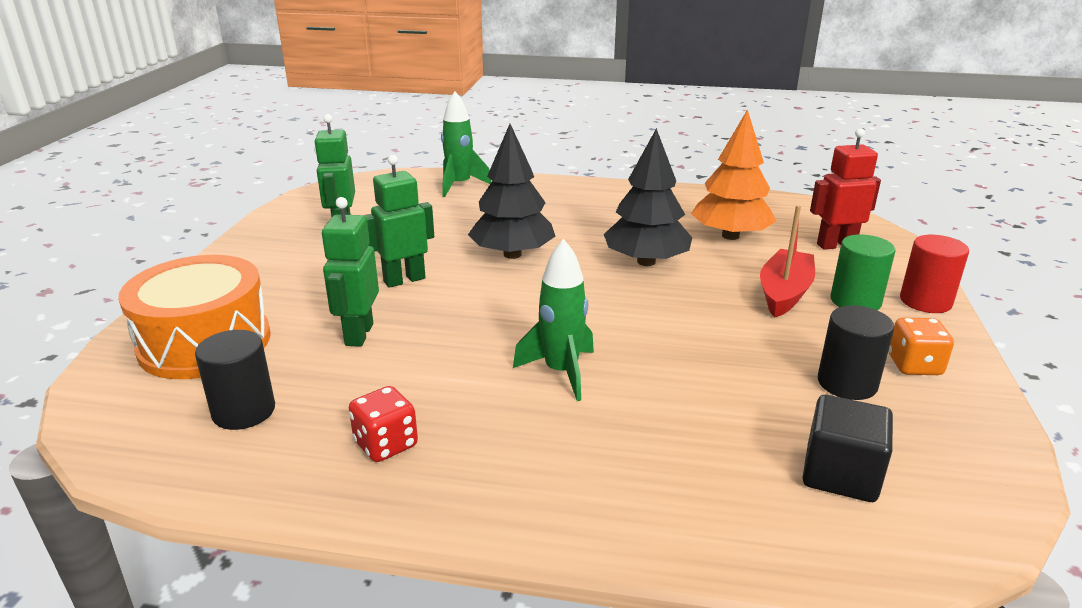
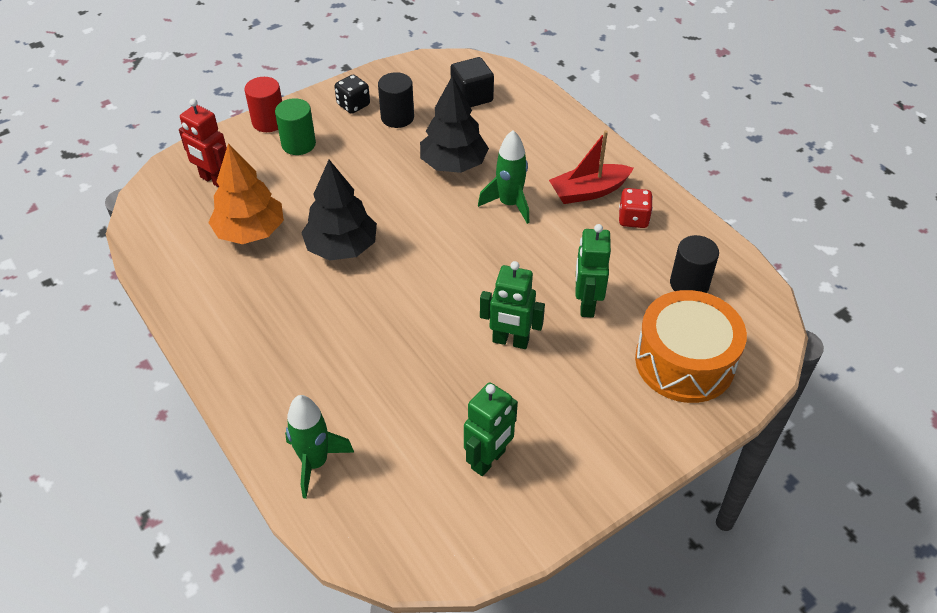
camera: 135 degrees left, 20 degrees up
(358, 334) = (586, 304): green robot -> green robot turned 135 degrees clockwise
(512, 254) = (409, 317): black tree -> black tree (453, 164)
(784, 293) = (319, 172): red boat -> red boat (588, 191)
(914, 365) = (353, 105): orange dice -> black dice

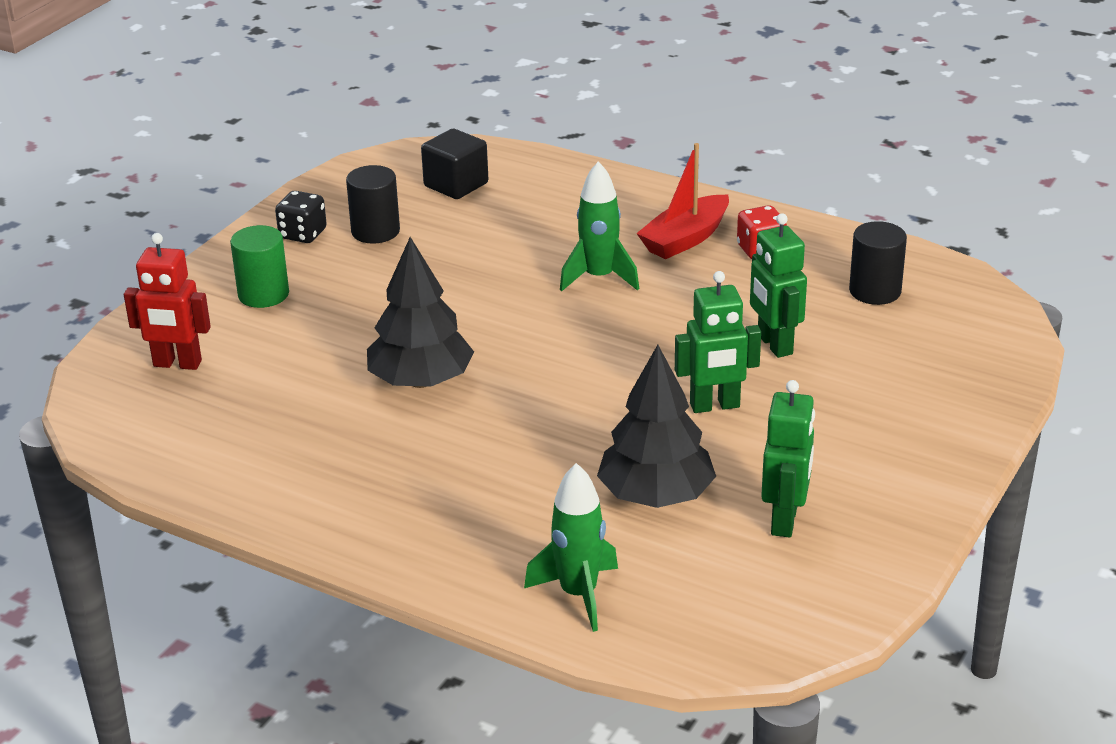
camera: 25 degrees left, 15 degrees down
(250, 232) = (280, 401): orange tree -> none
(268, 122) = (198, 283): red cylinder -> none
(453, 164) = (493, 258): black tree -> black tree (656, 496)
(684, 362) = (928, 362): orange drum -> none

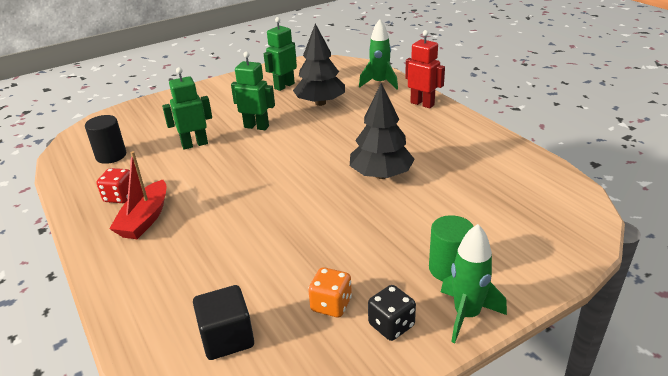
camera: 150 degrees left, 0 degrees up
(177, 364) = (527, 229): red robot -> red robot (422, 104)
(375, 231) = (331, 305): black cylinder -> orange dice
(599, 278) = (225, 208): green rocket -> green rocket (466, 315)
(685, 239) = (145, 219): red boat -> red boat turned 120 degrees clockwise
(774, 345) = (194, 144): green robot -> green robot turned 120 degrees counterclockwise

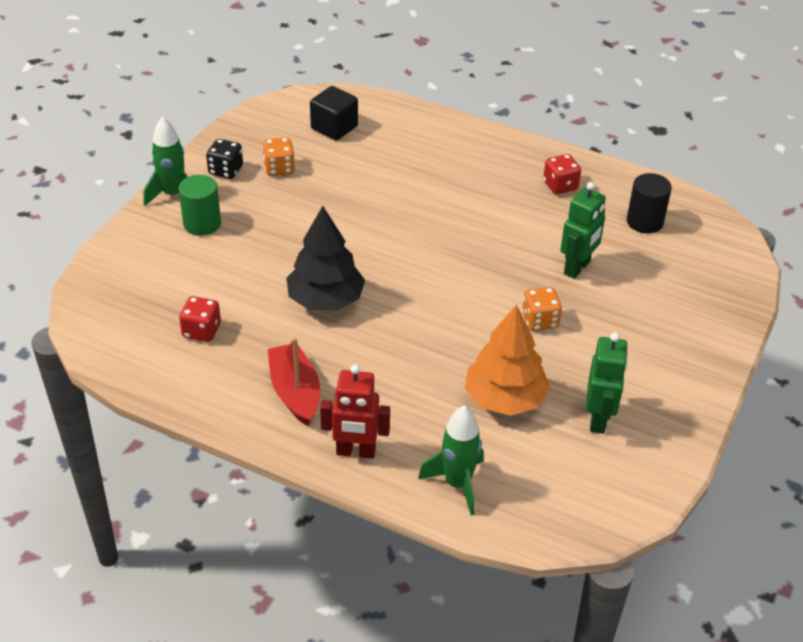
camera: 145 degrees right, 10 degrees up
(145, 219) = (505, 176): red boat -> red boat (295, 392)
(256, 126) = (540, 321): green robot -> orange dice
(320, 103) = (505, 398): black tree -> orange tree
(488, 182) = (201, 331): none -> red dice

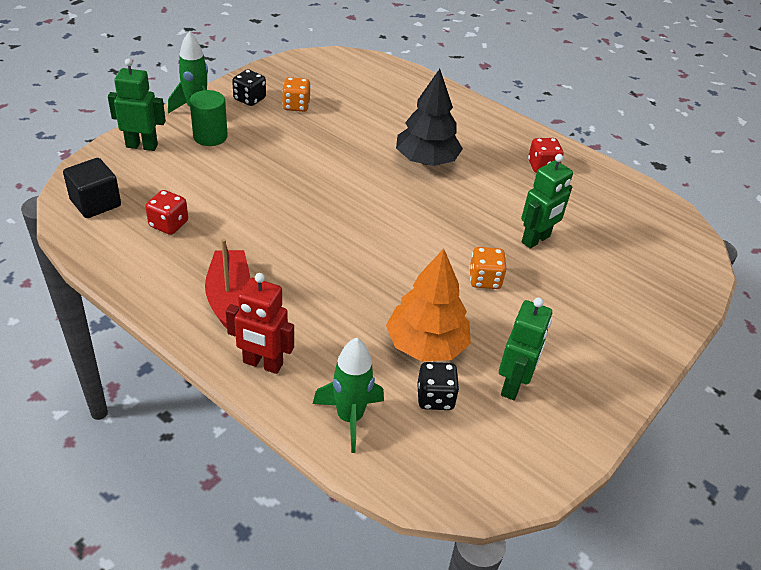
camera: 10 degrees right, 0 degrees up
(133, 250) = (142, 146): none -> green robot
(326, 300) = (291, 220): black tree -> black tree (426, 160)
(334, 127) = (357, 83): black cube -> black cube (95, 203)
(530, 447) = (435, 397): none -> black dice
(644, 222) = (613, 212): black cylinder -> none

